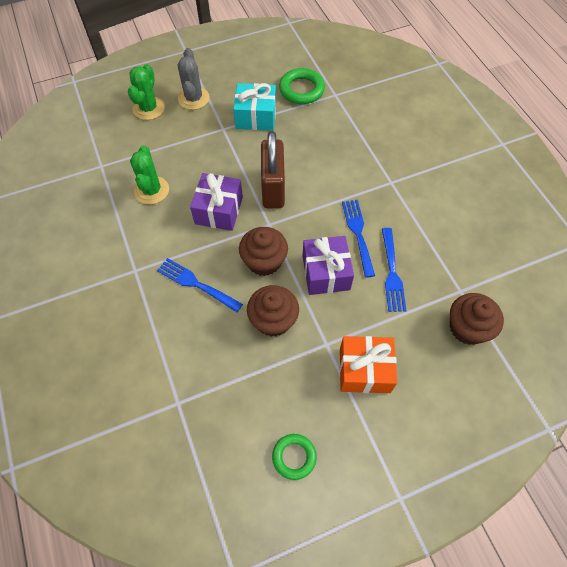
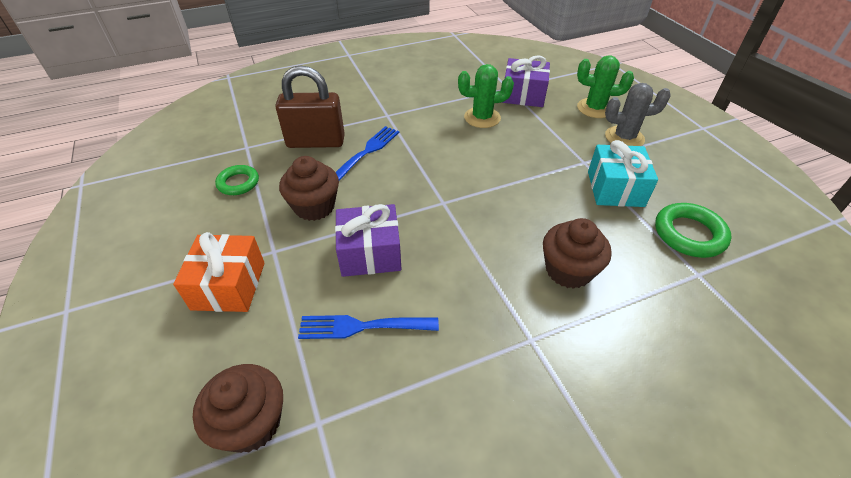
camera: 90 degrees right, 15 degrees down
(219, 210) = (460, 163): purple gift -> purple gift (523, 95)
(264, 261) = (391, 199): brown cupcake -> brown cupcake (568, 270)
(273, 189) = (497, 205): brown padlock -> brown padlock (316, 142)
(294, 457) = (159, 222): green ring -> green ring (238, 183)
(358, 234) = (429, 290): blue fork -> none

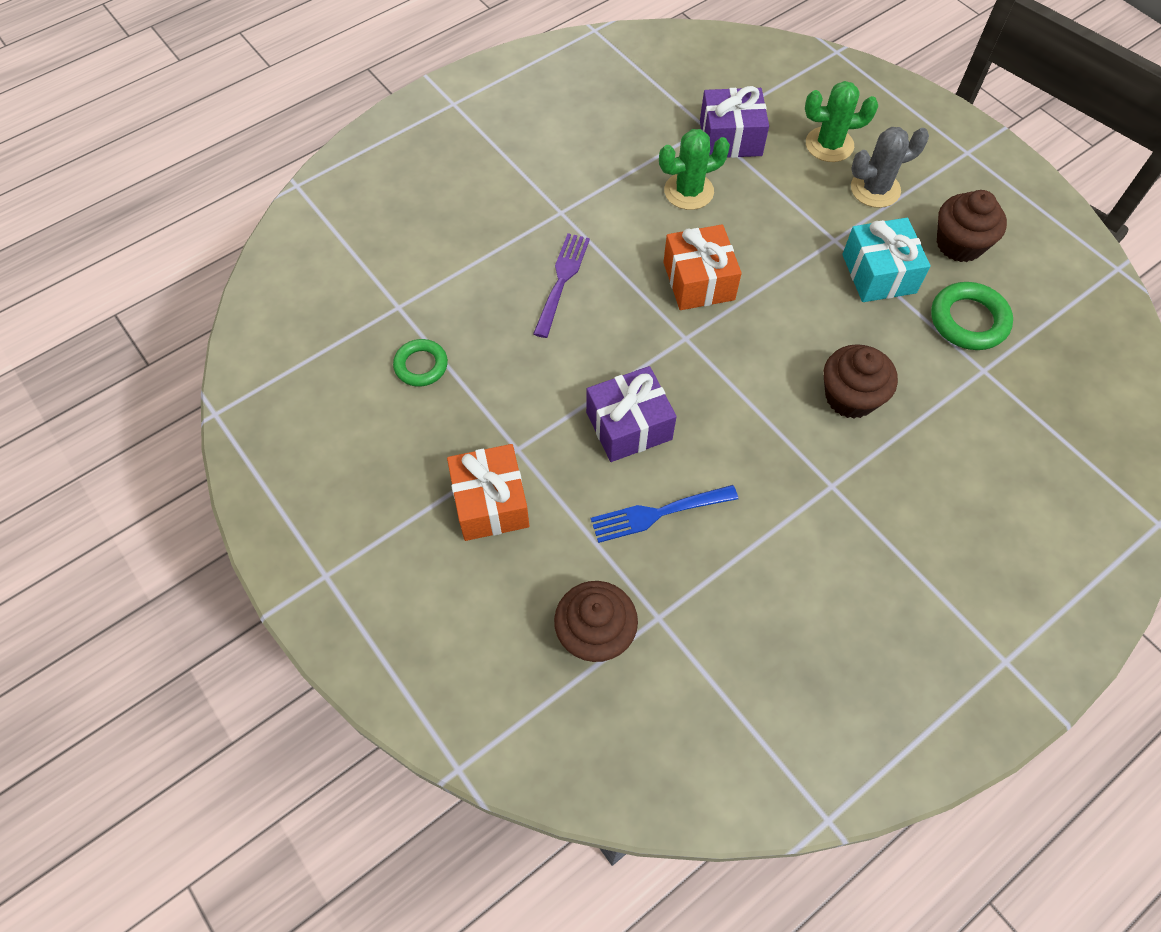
camera: 15 degrees left, 15 degrees up
(314, 206) = (535, 378): brown cupcake -> brown cupcake (959, 244)
(316, 142) = (487, 279): brown padlock -> none
(367, 151) = (562, 280): blue fork -> purple fork
(468, 169) = (698, 281): none -> orange gift

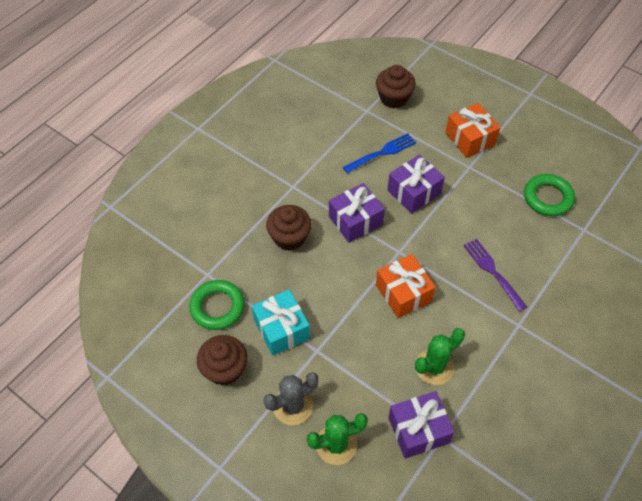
camera: 165 degrees right, 5 degrees down
(421, 365) = (548, 198): green ring -> green ring, size x1.50
(562, 280) = (493, 272): purple fork -> purple fork turned 150 degrees clockwise
(739, 400) = (355, 220): none -> purple gift

